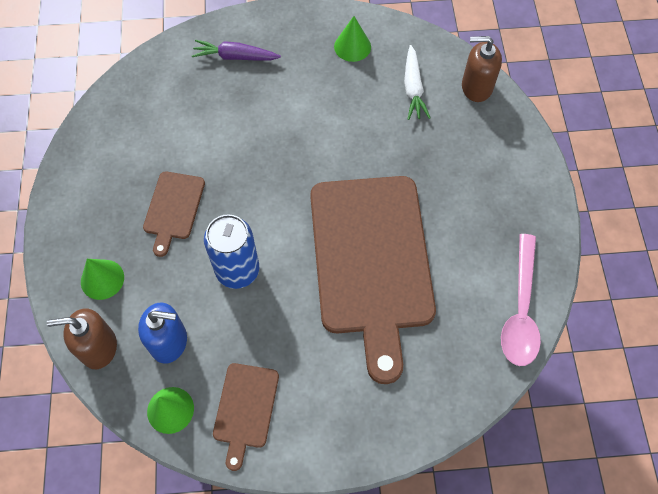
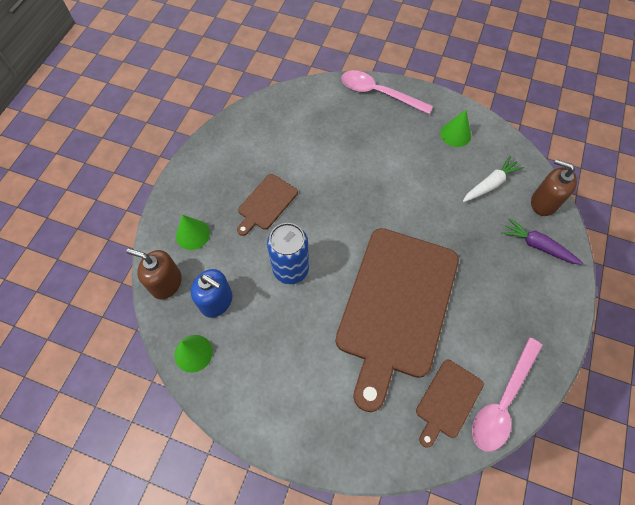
camera: 25 degrees right, 0 degrees up
(235, 57) = (362, 110): purple carrot -> purple carrot (537, 246)
(245, 31) = (378, 93): none -> pink spoon
(245, 409) = (247, 379): brown cutting board -> brown cutting board (447, 401)
(413, 88) = (490, 184): white carrot -> white carrot turned 150 degrees counterclockwise

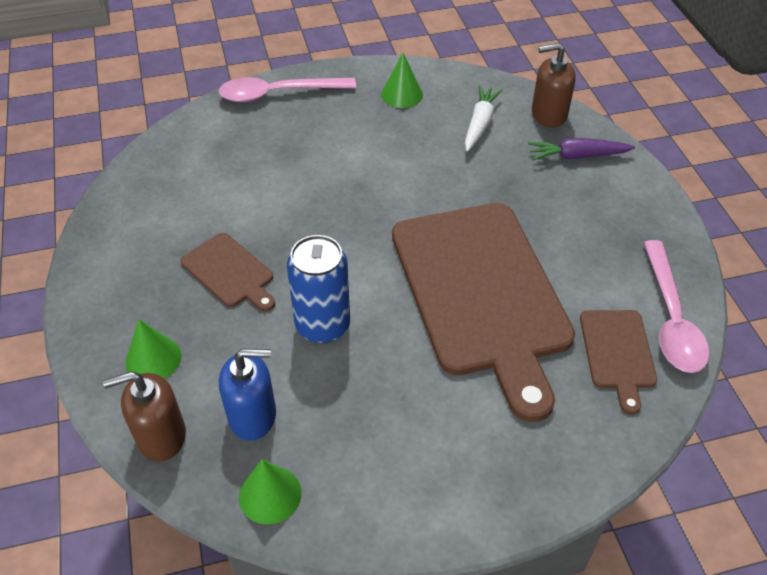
camera: 35 degrees left, 15 degrees down
(266, 204) = (230, 272): brown cutting board -> brown cutting board turned 45 degrees counterclockwise

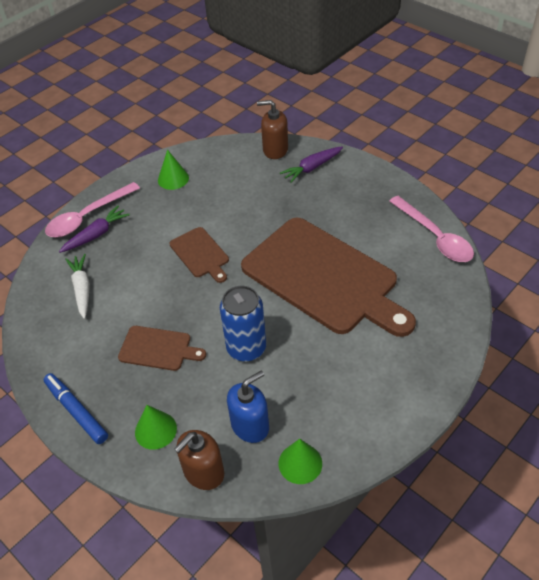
camera: 30 degrees left, 0 degrees up
(96, 292) = (76, 411): none -> blue marker
(271, 117) = (96, 234): none -> purple carrot
(480, 124) = (238, 175): white carrot -> white carrot (82, 289)
(548, 114) = (275, 150): brown soap dispenser -> brown soap dispenser turned 45 degrees clockwise
(618, 353) = (423, 271): brown cutting board -> brown cutting board (200, 254)

